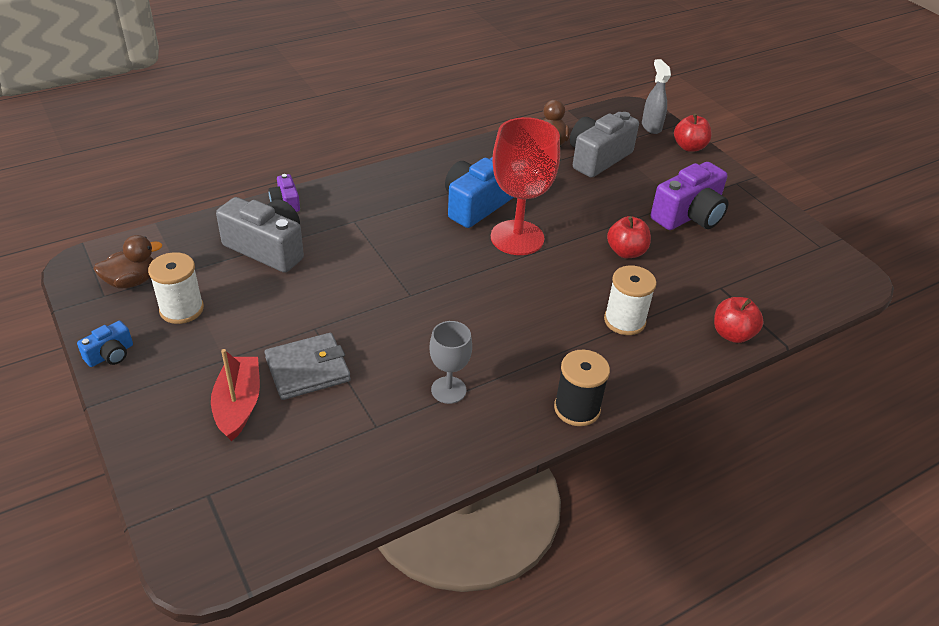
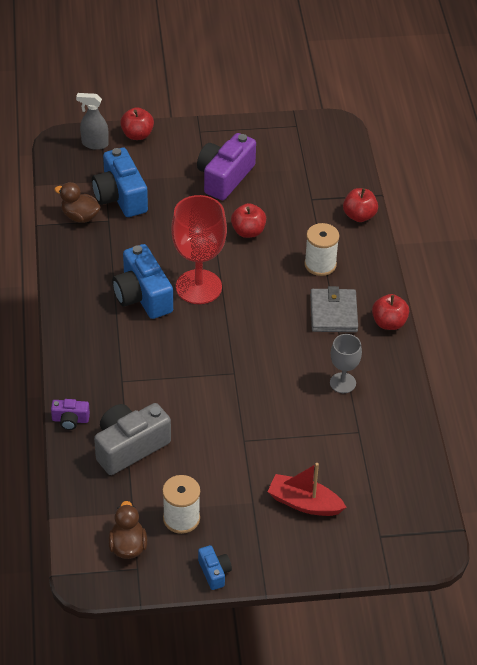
camera: 65 degrees left, 5 degrees up
(308, 369) = (286, 455): grey wallet -> grey wallet (333, 313)
(577, 408) = (389, 323): black spool -> red apple
(597, 158) = (120, 196): grey camera -> blue camera
(689, 215) = (225, 177): purple camera -> purple camera turned 135 degrees counterclockwise

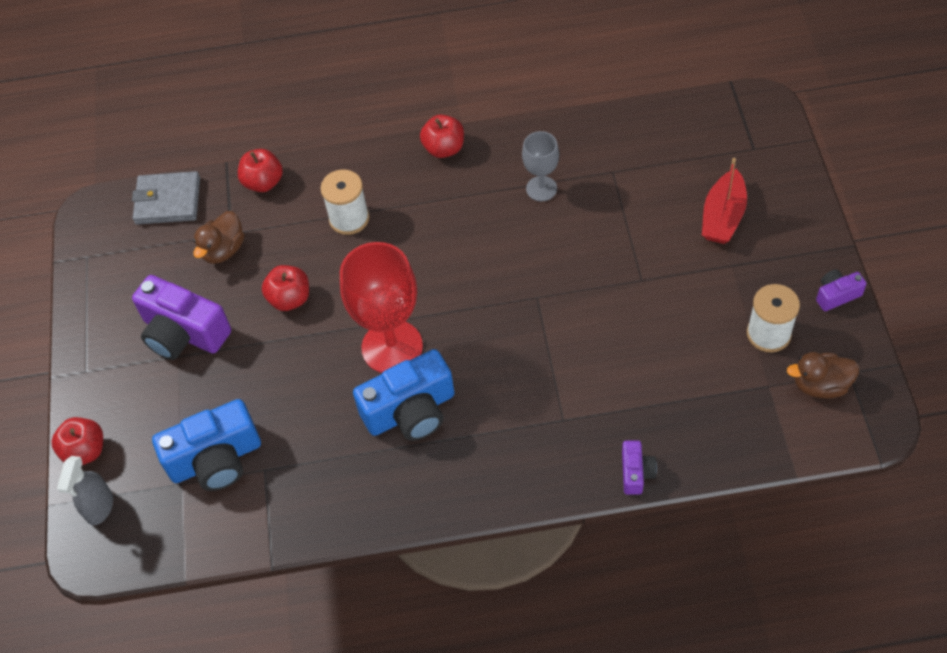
camera: 85 degrees left, 10 degrees up
(80, 216) = (255, 508): brown duck -> brown duck (223, 250)
(130, 447) = (670, 399): grey camera -> none
(214, 572) = (836, 295): blue camera -> purple camera
(333, 313) = (431, 202): grey wallet -> grey wallet (168, 201)

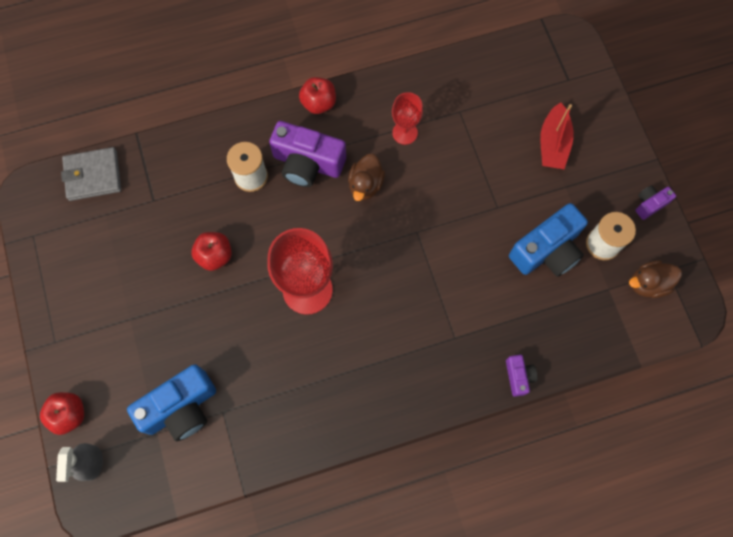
camera: 15 degrees left, 15 degrees up
(184, 333) = (131, 297): purple camera -> purple camera (307, 163)
(223, 250) = (150, 216): brown duck -> brown duck (365, 185)
(263, 182) = (172, 150): red apple -> none
(410, 411) = (332, 345): blue camera -> blue camera (547, 250)
(541, 188) = (405, 133): grey goblet -> red goblet

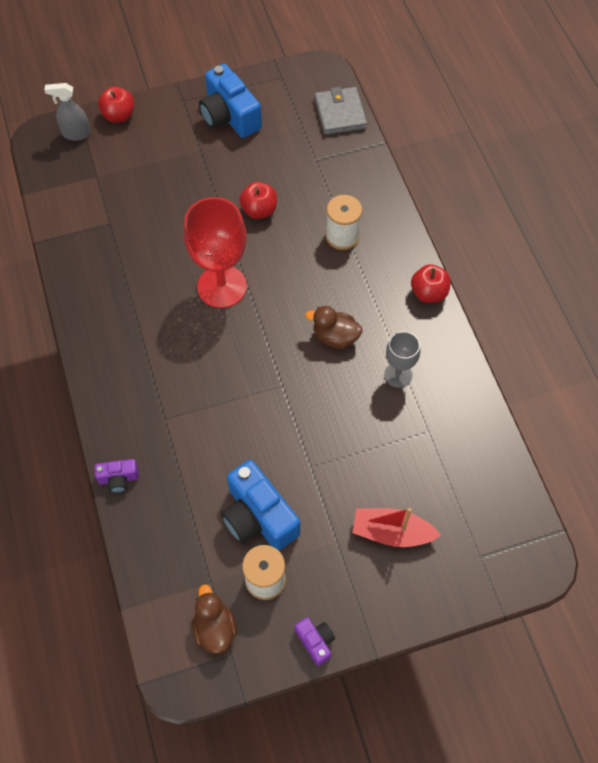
camera: 90 degrees right, 10 degrees down
(181, 408) = (116, 192): blue camera -> blue camera (229, 116)
(307, 163) = (358, 284): purple camera -> none
(405, 133) = (398, 375): red goblet -> grey goblet

